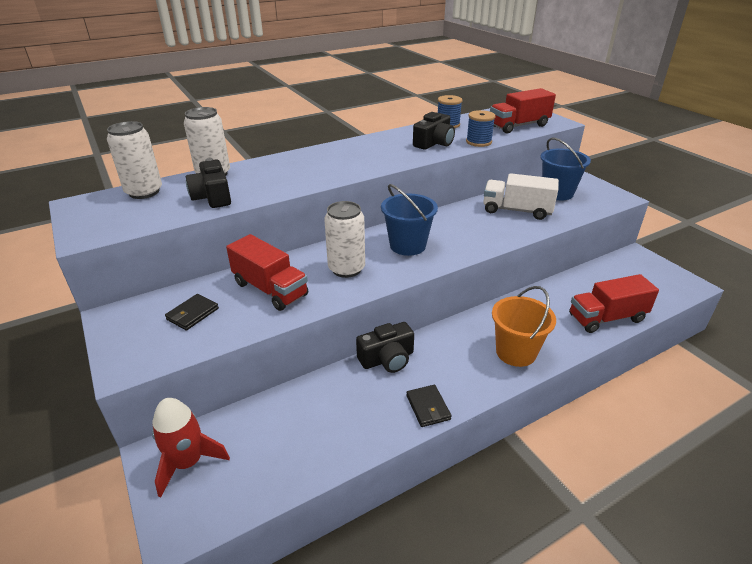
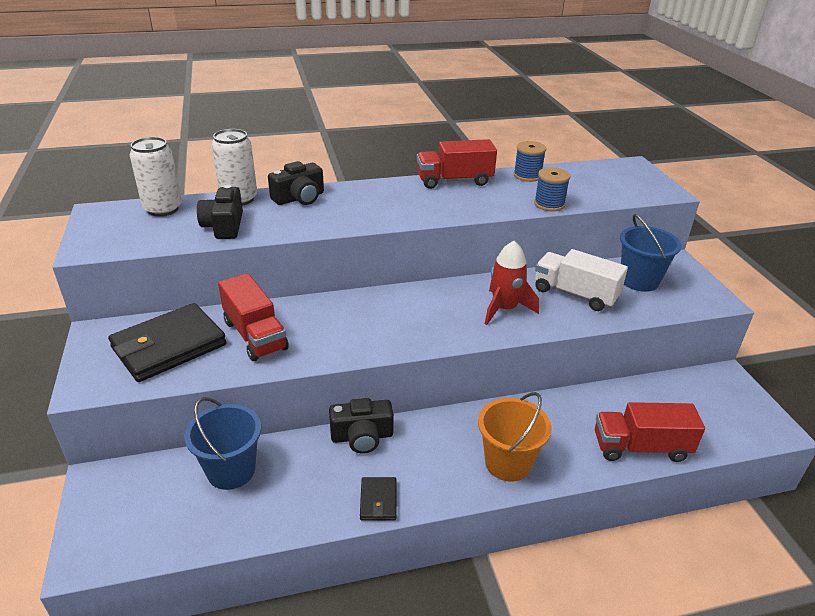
camera: 15 degrees right, 0 degrees up
(188, 462) = (121, 495): red rocket -> red rocket (504, 309)
(192, 314) = (169, 346): black wallet -> black wallet, size x2.15
(346, 269) = (344, 328): white can -> none
(407, 245) = (423, 314): blue bucket -> blue bucket (231, 470)
(434, 143) = (495, 198): black camera -> black camera (299, 198)
(519, 126) = (613, 190): red truck -> red truck (454, 181)

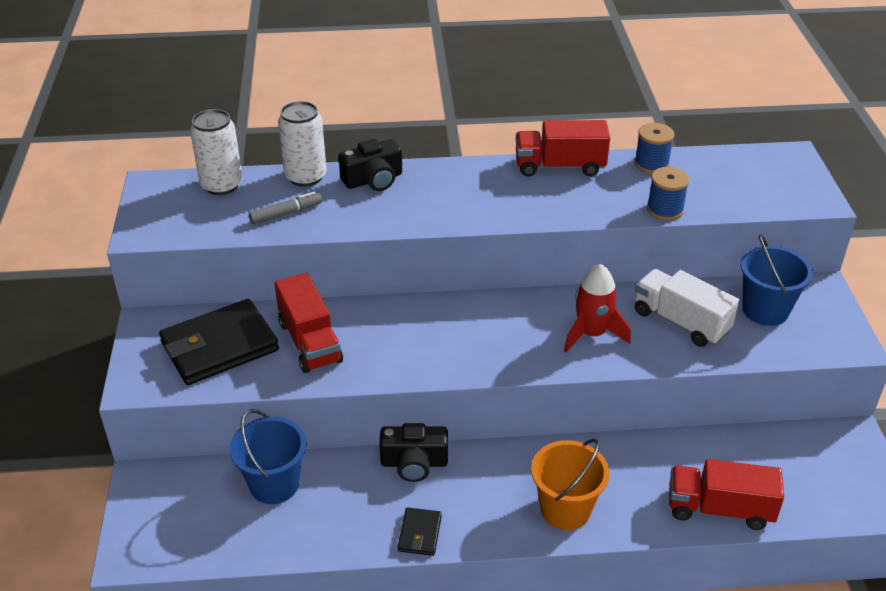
camera: 10 degrees right, 5 degrees up
(224, 226) = (286, 213): black camera -> grey marker

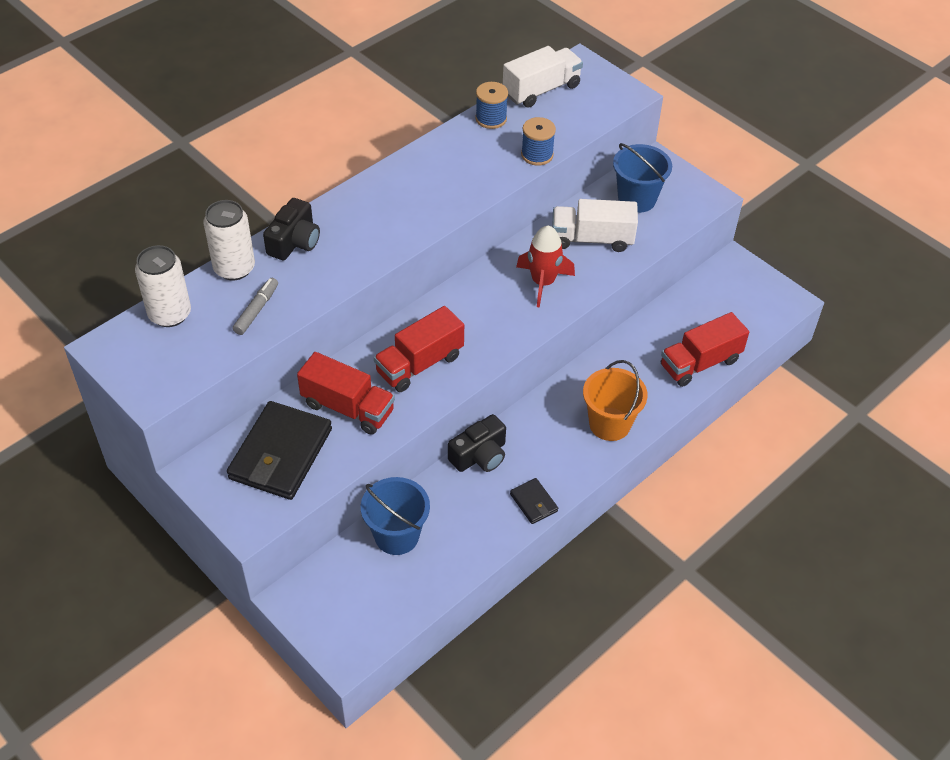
camera: 40 degrees left, 10 degrees up
(559, 166) = (427, 155): red truck -> red truck (419, 364)
(727, 161) = (541, 90): none -> white truck

